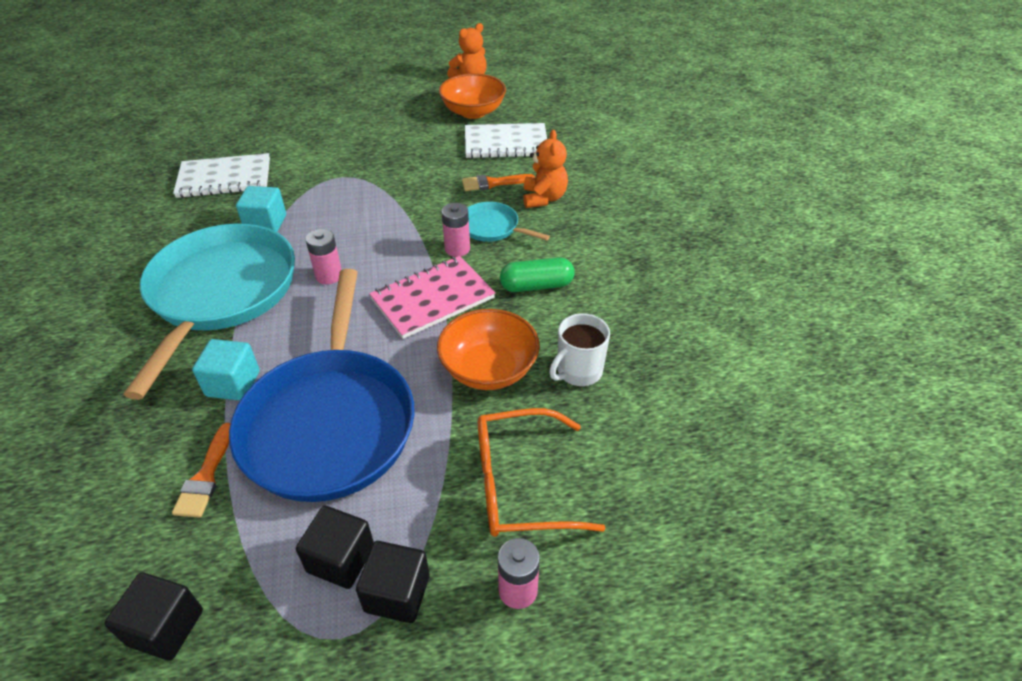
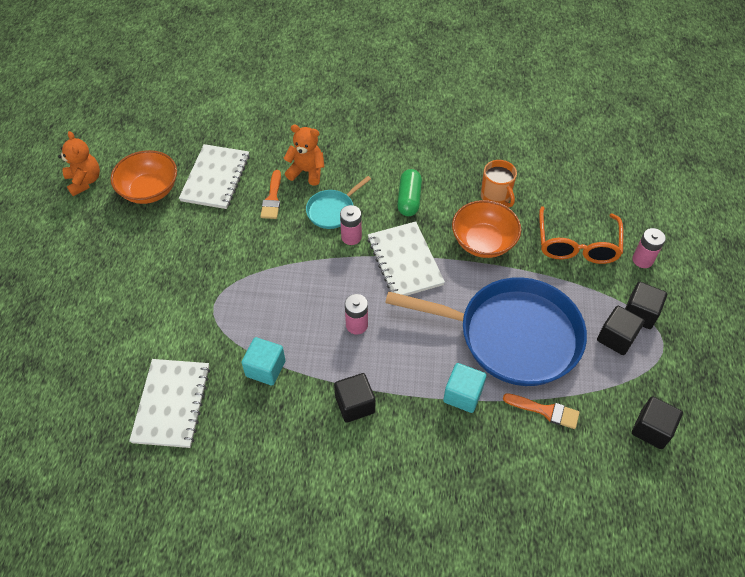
camera: 75 degrees left, 10 degrees up
(221, 293) = (355, 404): turquoise pan -> black cube
(432, 299) = (405, 261): pink notebook -> white notebook
(578, 371) = (495, 197): white mug -> orange mug

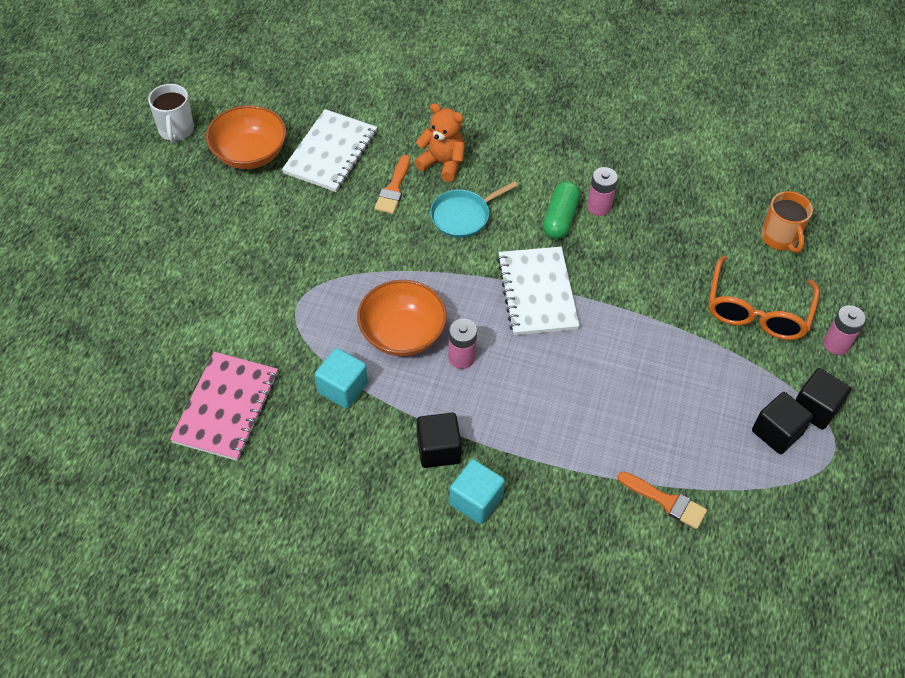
camera: 10 degrees right, 0 degrees up
(84, 181) = (176, 130): orange teddy bear -> white mug
(172, 404) = (226, 407): white notebook -> pink notebook
(351, 237) = (478, 252): pink battery -> pink battery (599, 206)
(463, 395) = (570, 463): turquoise cube -> turquoise cube (476, 500)
(483, 242) = (640, 286): orange bowl -> orange bowl (402, 333)
(495, 197) = (669, 234): orange mug -> orange mug (779, 238)
(512, 335) = (647, 405): blue pan -> none
(651, 429) = (792, 548): black cube -> none

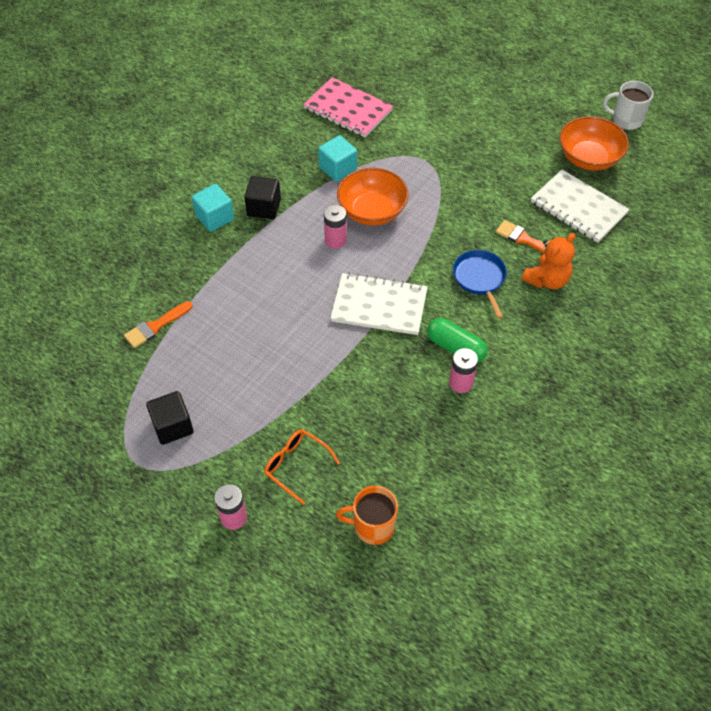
camera: 110 degrees right, 0 degrees up
(463, 216) = (480, 278): turquoise pan -> blue pan
(757, 311) = (296, 465): orange glasses -> orange glasses, size x0.62
(815, 408) = (179, 466): black cube -> none

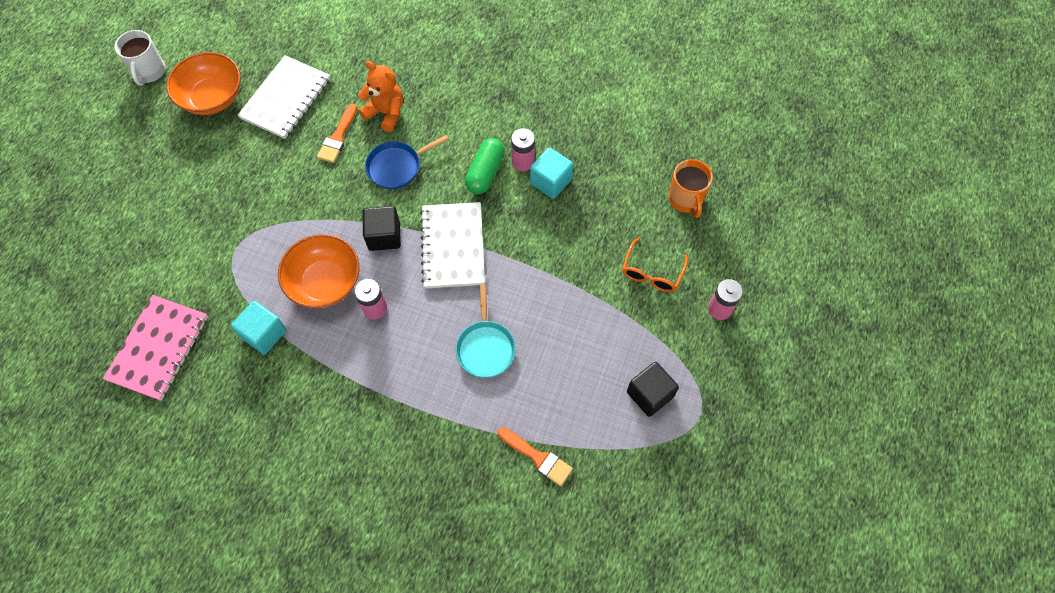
camera: 105 degrees left, 10 degrees up
(215, 218) = (367, 448): turquoise cube -> turquoise cube (550, 181)
(264, 208) = (341, 397): black cube -> black cube (384, 236)
(269, 310) = (485, 347): none -> turquoise pan

